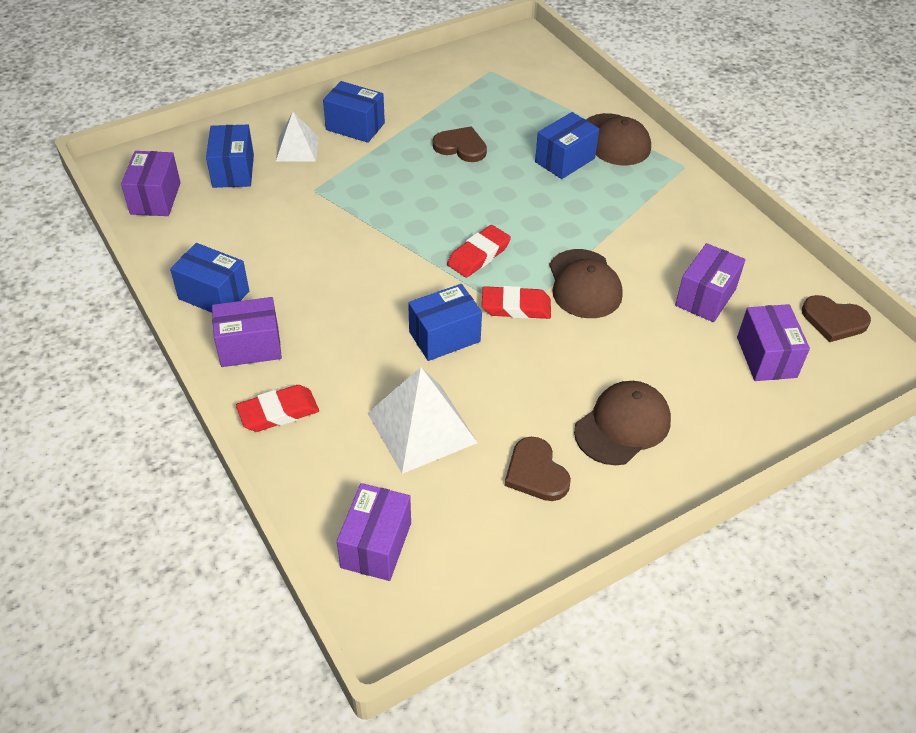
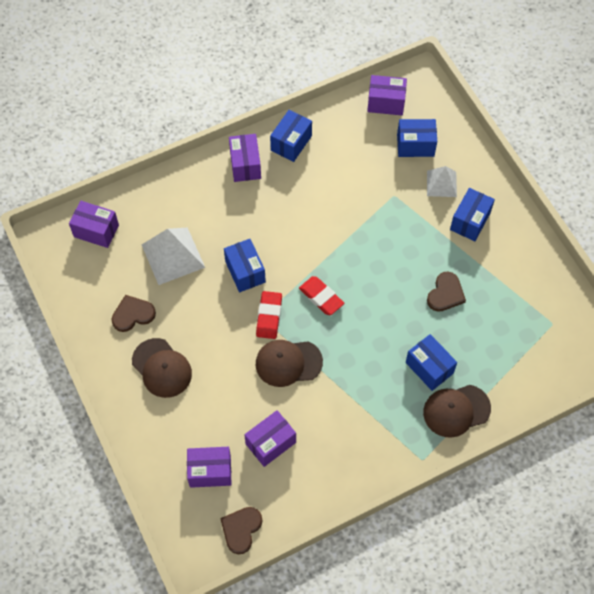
camera: 95 degrees right, 15 degrees up
(278, 412) = (192, 182): red eraser -> none
(705, 297) = (270, 443): purple box -> purple box turned 75 degrees counterclockwise

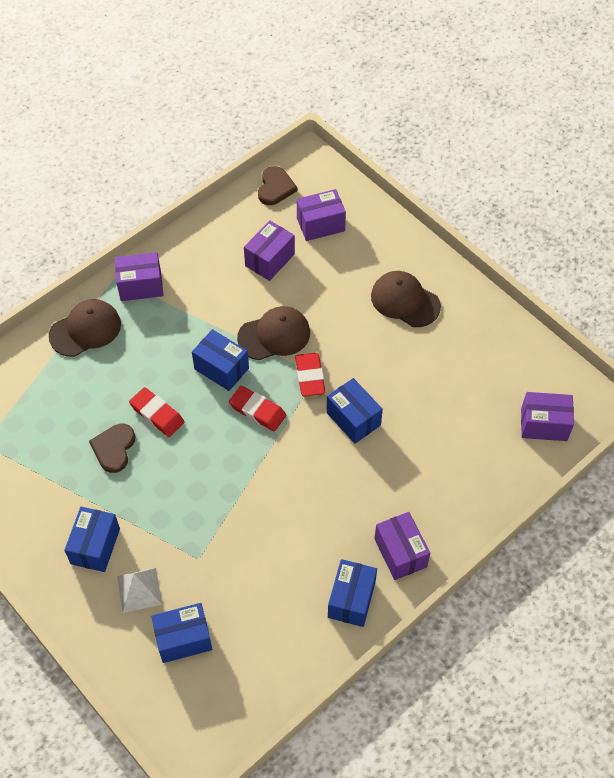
camera: 165 degrees right, 5 degrees down
(133, 314) = (459, 345): brown heart -> none
(173, 256) = (443, 417): white pyramid -> none
(386, 103) = (238, 697): purple box -> purple box (141, 286)
(405, 314) = (157, 414): none -> red eraser
(429, 368) = (120, 364): blue box -> blue box (221, 368)

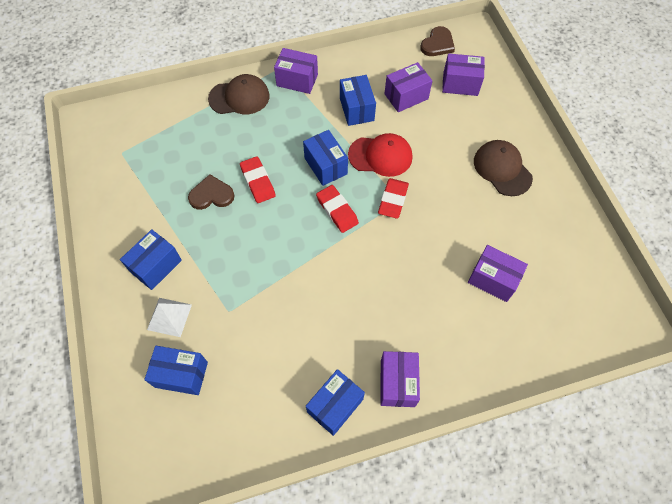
camera: 25 degrees right, 5 degrees up
(114, 448) = (211, 195): brown heart -> brown heart turned 45 degrees clockwise
(274, 335) = (380, 156): brown cap -> red cap
(353, 419) = (412, 249): blue box -> blue box (356, 109)
(544, 424) = (580, 324): purple box -> purple box (493, 279)

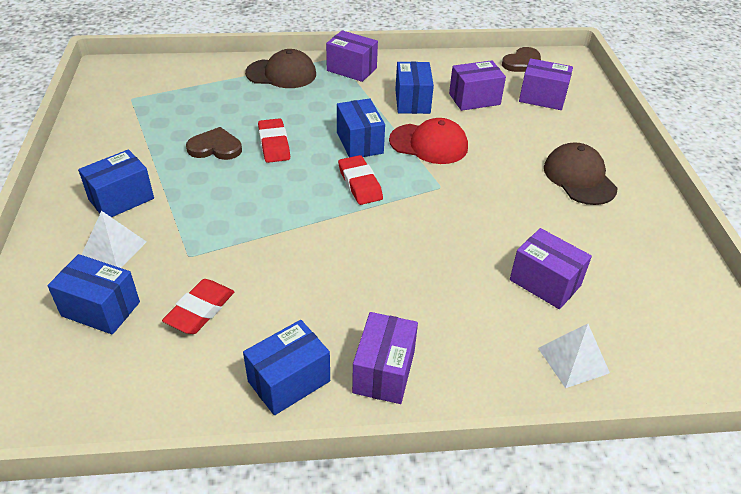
camera: 10 degrees right, 20 degrees down
(393, 200) = (432, 185): red eraser -> red eraser (200, 310)
(522, 344) = (573, 360): none -> white pyramid

